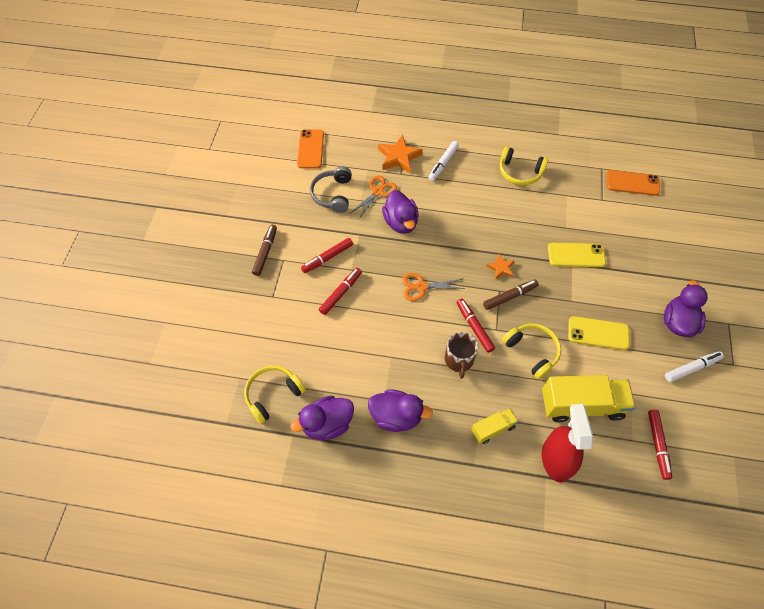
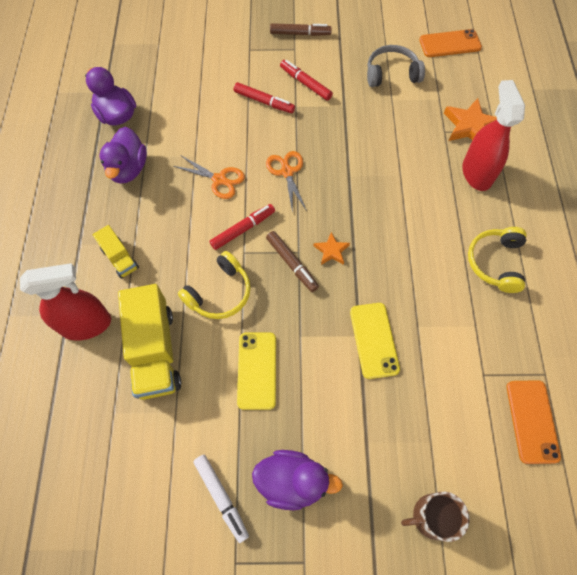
camera: 80 degrees right, 5 degrees up
(273, 394) = (144, 70): yellow headphones -> none
(378, 192) = (409, 113): orange scissors -> orange scissors (219, 180)
(400, 222) = (371, 141): purple duck -> none
(443, 164) = (476, 173): white marker -> red spray bottle
(459, 360) = (199, 218): brown mug -> brown mug (432, 516)
(658, 445) = (108, 444): red marker -> none

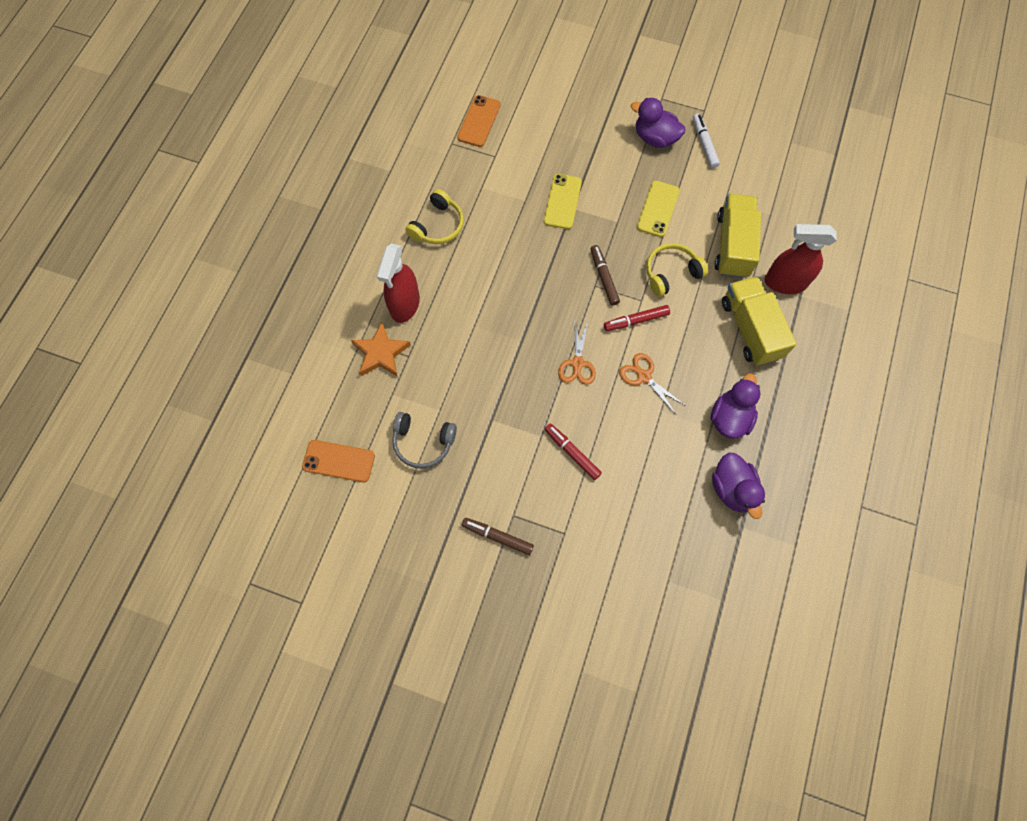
camera: 160 degrees left, 5 degrees up
(120, 258) = (750, 329): yellow truck -> yellow truck, size x1.90
(305, 84) = (520, 461): red marker -> none
(331, 251) = (566, 277): orange star -> none
(432, 516) = (573, 95): brown mug -> none

